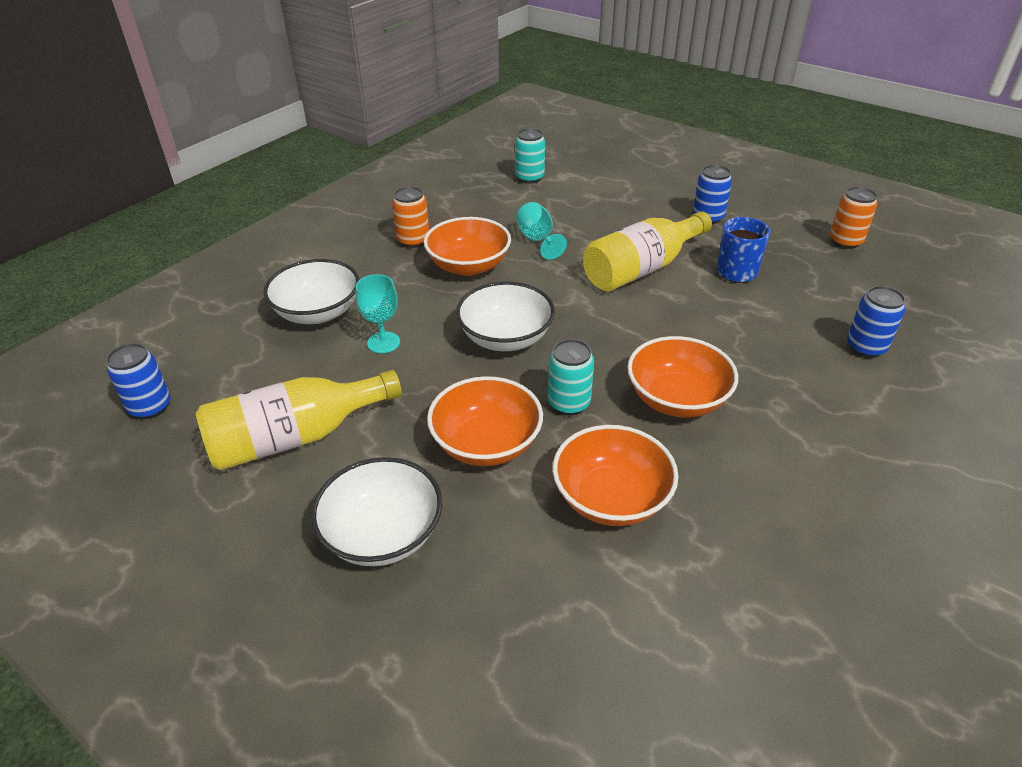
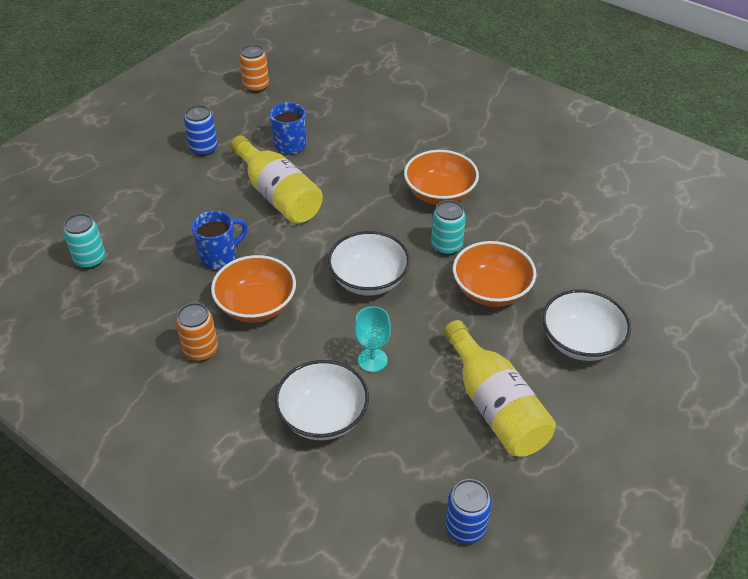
camera: 90 degrees left, 5 degrees up
(538, 240) = (219, 256): turquoise goblet -> blue mug
(611, 498) = (533, 231): orange bowl -> none
(865, 347) = (385, 105): blue can -> none

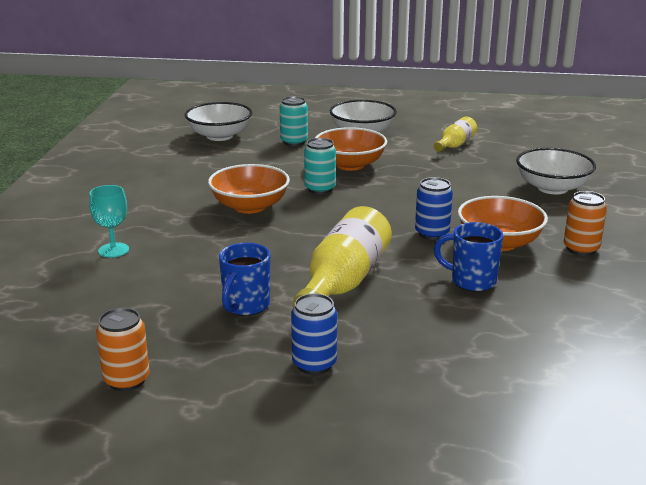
camera: 120 degrees left, 20 degrees down
(90, 260) = (588, 356): turquoise can -> turquoise can (294, 142)
(369, 280) = (401, 207): white bowl -> white bowl (220, 136)
(372, 360) = (479, 185): turquoise goblet -> turquoise goblet (113, 250)
(465, 528) = (550, 136): blue can -> blue can (432, 233)
(495, 406) = (455, 145): yellow bottle -> yellow bottle, size x0.55

